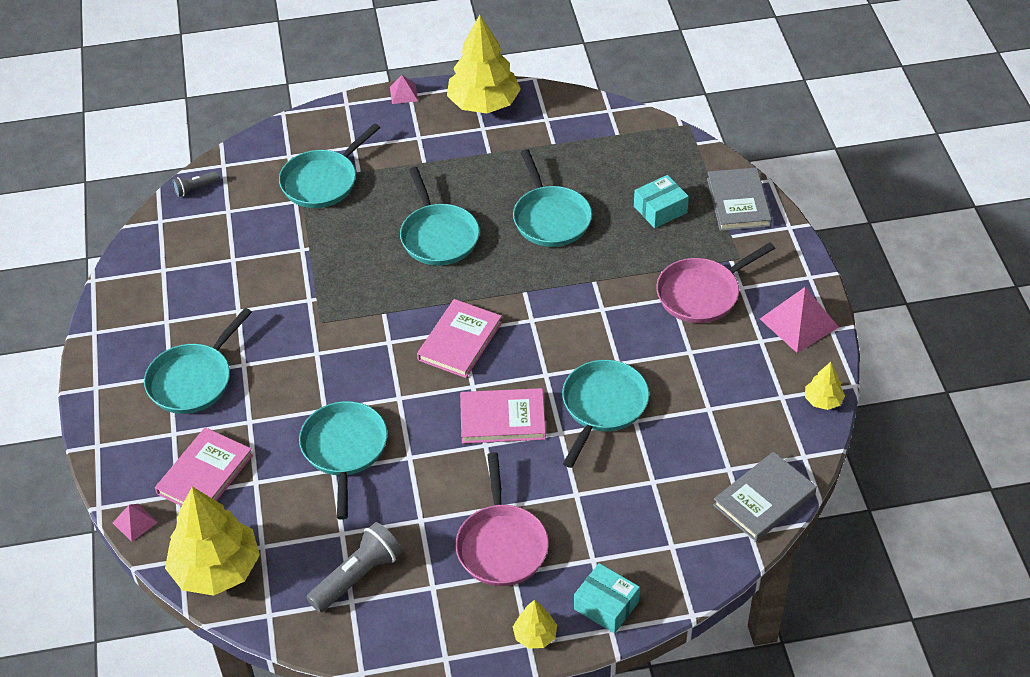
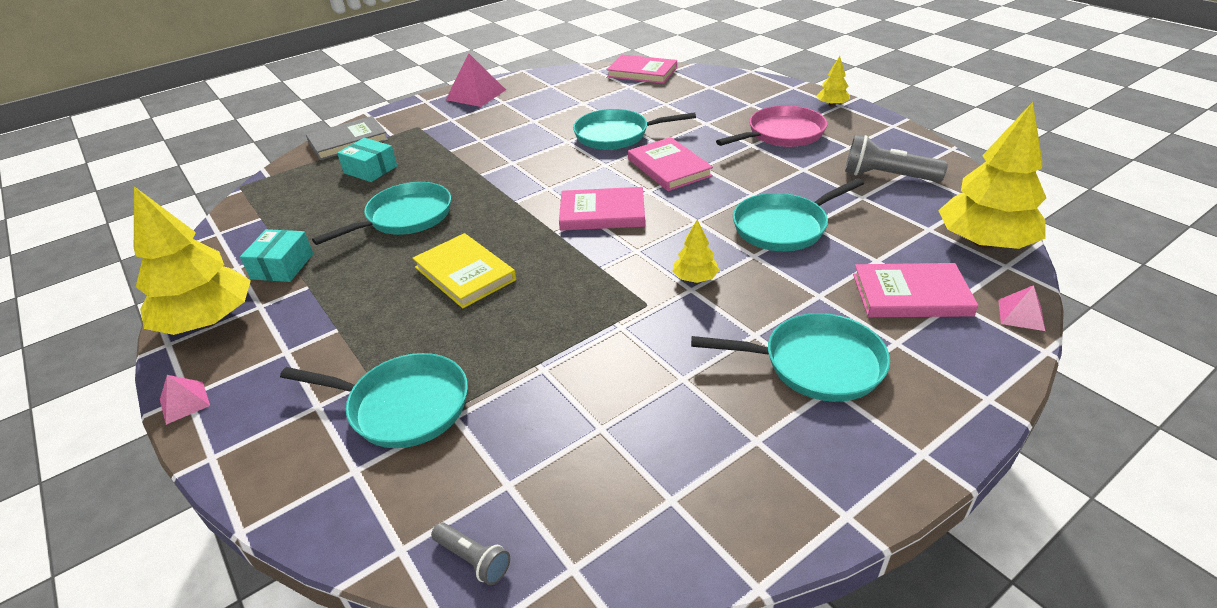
camera: 115 degrees left, 10 degrees down
(438, 236) = (465, 273): turquoise pan -> yellow book
(606, 605) = (779, 92): turquoise box -> turquoise box (282, 266)
(701, 293) = (467, 130): pink pan -> none
(764, 499) = (642, 72): grey book -> pink book
(823, 400) = (543, 74): yellow tree -> yellow tree (695, 278)

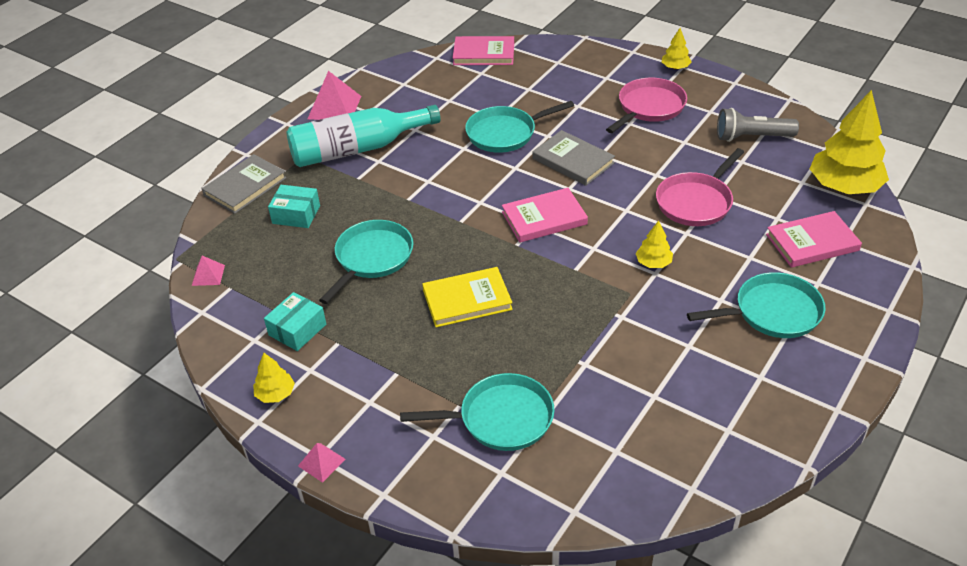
camera: 20 degrees left, 5 degrees up
(208, 321) = (275, 394): yellow tree -> yellow tree, size x0.46
(282, 266) = (297, 329): turquoise box -> turquoise box turned 45 degrees clockwise
(465, 273) = (467, 300): yellow book -> yellow book turned 45 degrees counterclockwise
(468, 128) = (357, 149): none -> turquoise bottle
(473, 559) = (626, 502): grey flashlight -> none
(669, 168) = (573, 161): pink book -> grey book
(783, 227) = (696, 202): turquoise pan -> pink pan
(1021, 315) = (888, 242): pink pyramid -> pink pyramid (208, 275)

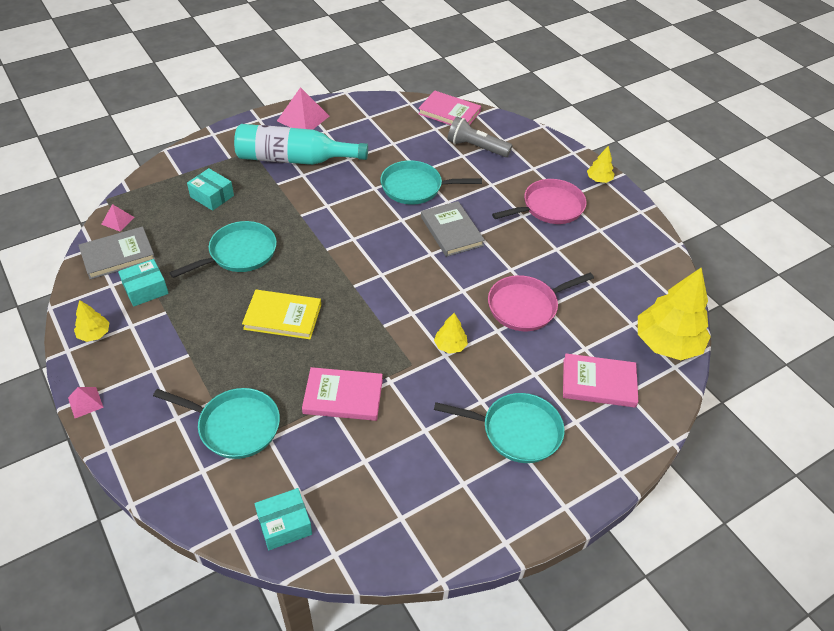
camera: 20 degrees right, 5 degrees up
(245, 186) = (193, 160): grey book -> grey book (118, 255)
(544, 218) = (392, 272): pink book -> pink book (343, 396)
(623, 484) = (284, 524): none -> turquoise box
(751, 137) = (618, 266): grey flashlight -> grey flashlight (476, 147)

